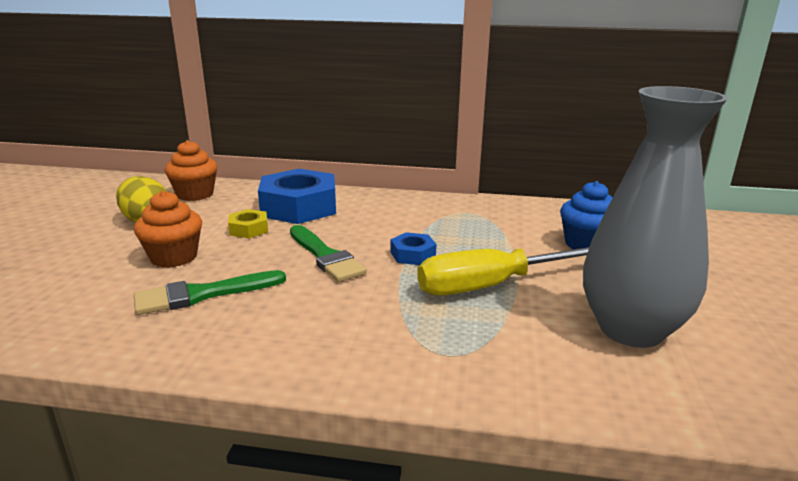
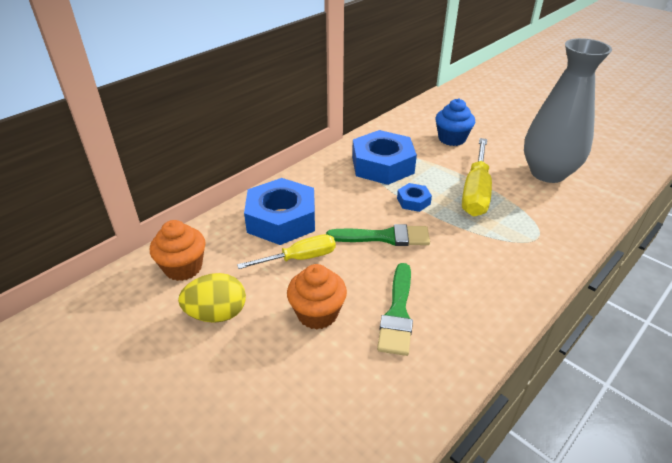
camera: 55 degrees left, 15 degrees up
(249, 229) = (300, 258): yellow nut -> yellow screwdriver
(458, 223) = (382, 165): none -> blue nut

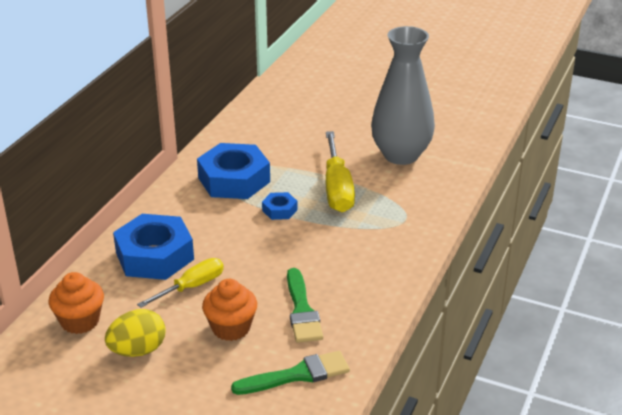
camera: 20 degrees left, 5 degrees down
(384, 237) = (265, 250): green brush -> green brush (297, 375)
(452, 139) = (296, 137): blue cupcake -> none

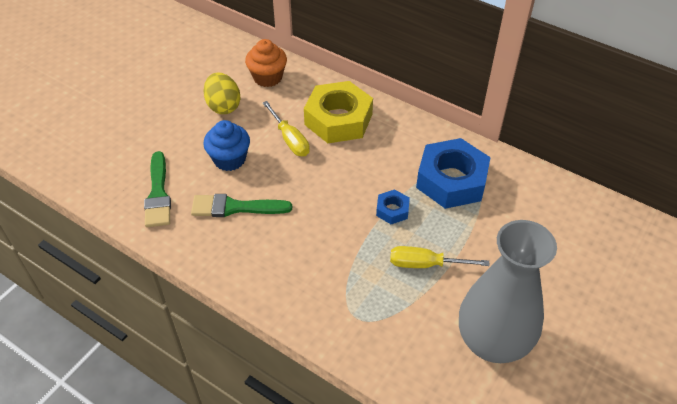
camera: 100 degrees right, 15 degrees up
(155, 256) = (338, 119): blue nut -> yellow nut
(231, 328) = (229, 159): orange cupcake -> blue cupcake
(337, 189) = (425, 264): yellow screwdriver -> yellow screwdriver, size x0.65

